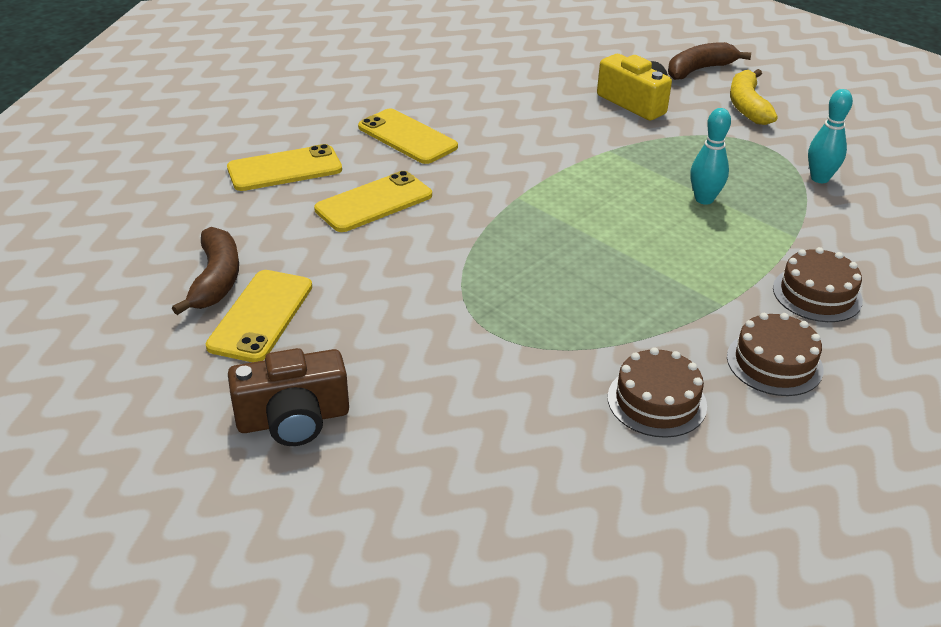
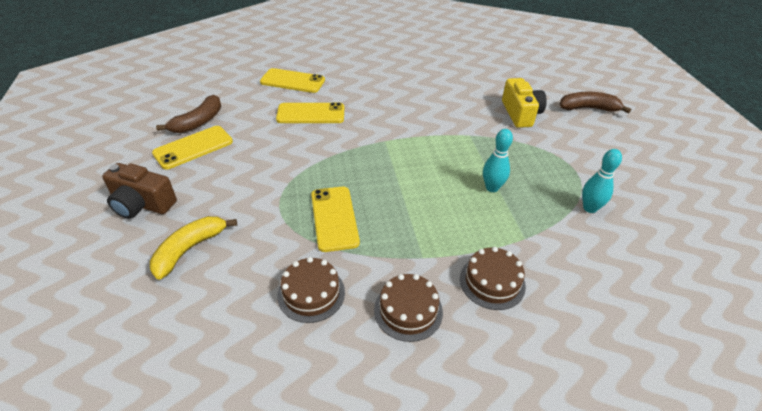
camera: 35 degrees right, 5 degrees up
(407, 137) = (369, 87): yellow phone -> yellow phone (334, 218)
(747, 106) = (594, 142): yellow banana -> yellow banana (189, 249)

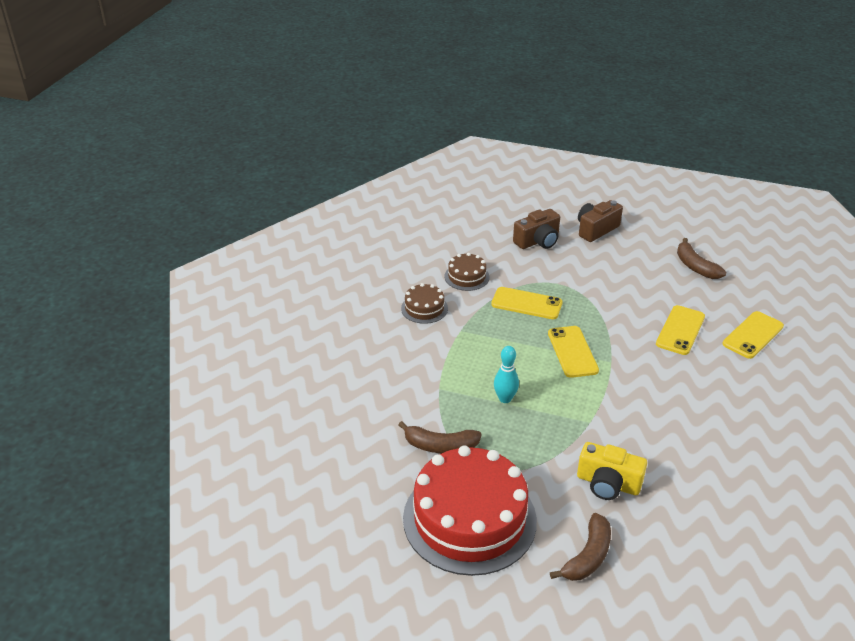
camera: 120 degrees right, 5 degrees down
(189, 249) = (538, 241): yellow banana -> brown camera
(193, 147) = (656, 258): yellow phone -> yellow phone (572, 352)
(492, 282) = (415, 352): brown cake -> none
(589, 208) = (440, 446): turquoise bowling pin -> brown banana
(632, 166) = (469, 519): none -> red cake

